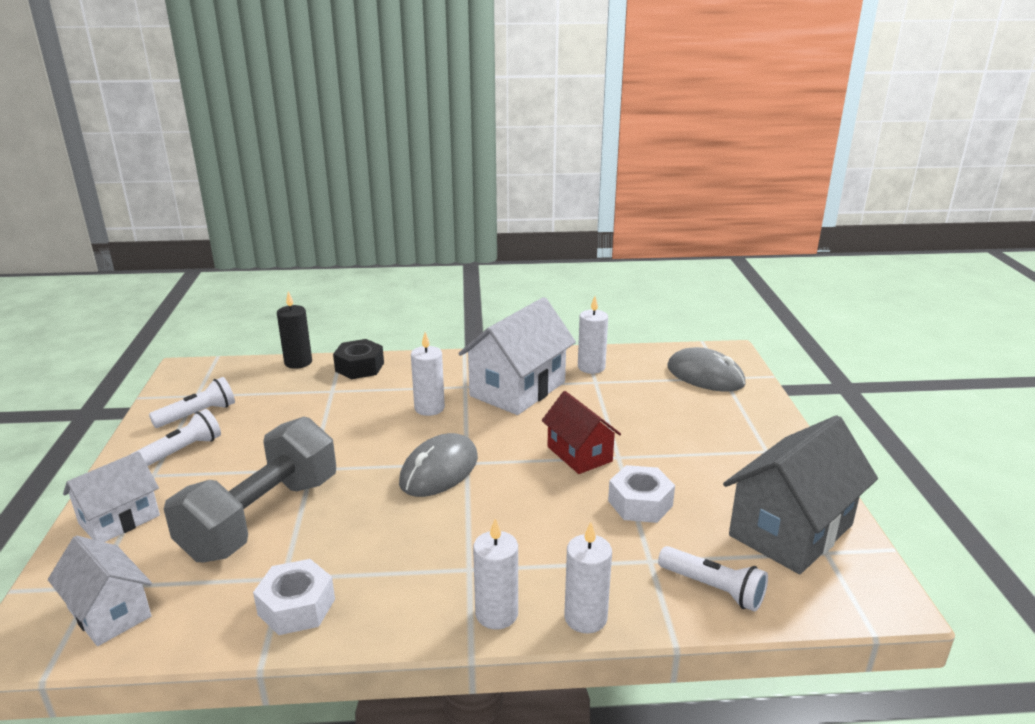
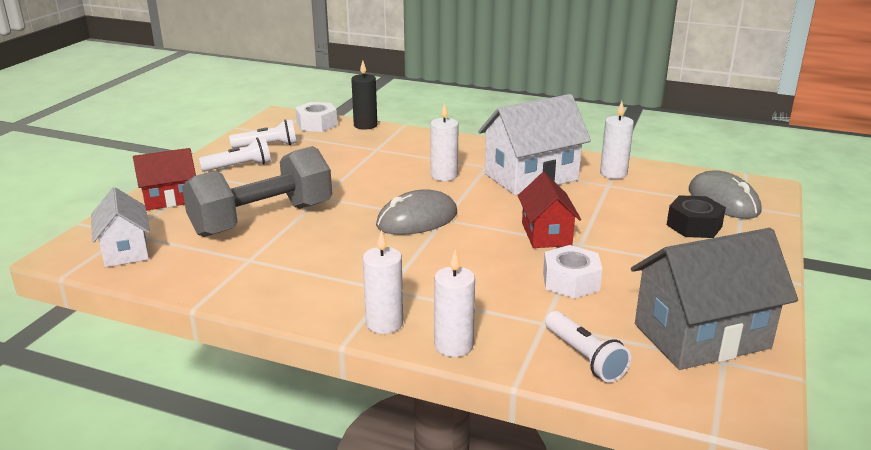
camera: 25 degrees right, 0 degrees up
(119, 519) = (169, 199): white house -> red house
(296, 607) = (244, 279): white nut -> white nut (316, 124)
(359, 367) = (410, 137): black nut -> black nut (694, 226)

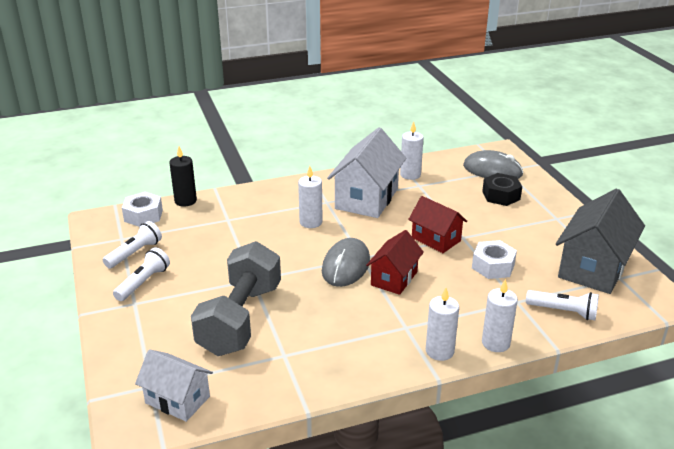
camera: 40 degrees left, 5 degrees up
(169, 199) = (134, 338): red house -> red house (394, 278)

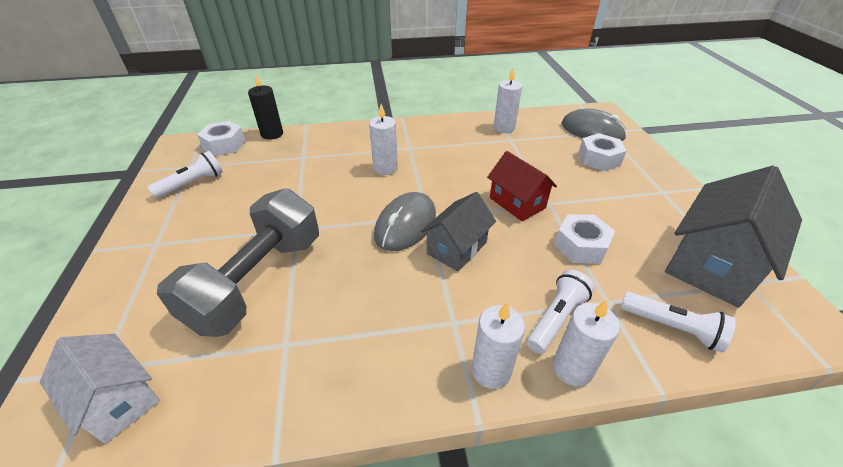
camera: 10 degrees right, 10 degrees up
(143, 282) = (180, 219): white flashlight -> white flashlight (556, 318)
(366, 198) = (452, 148): white house -> none
(394, 278) = (456, 248): red house -> grey house
(501, 195) = (599, 159): black nut -> white nut

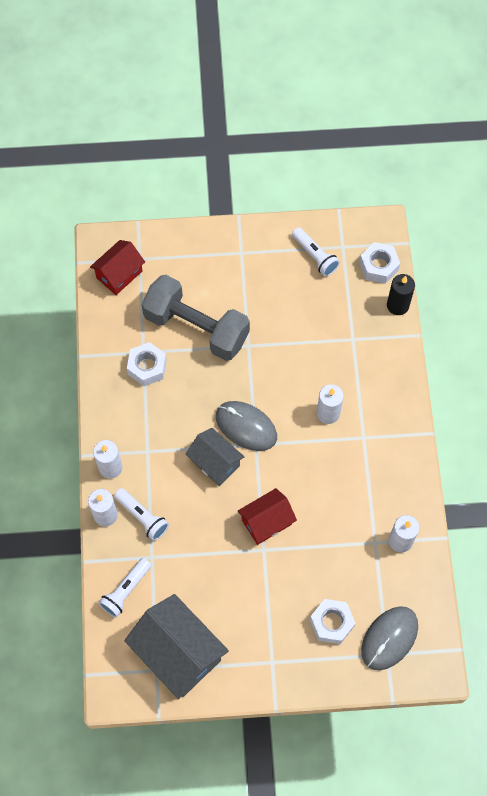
camera: 95 degrees right, 25 degrees up
(118, 399) = (119, 274): white house -> red house
(581, 246) = (208, 558): white nut -> white nut (147, 367)

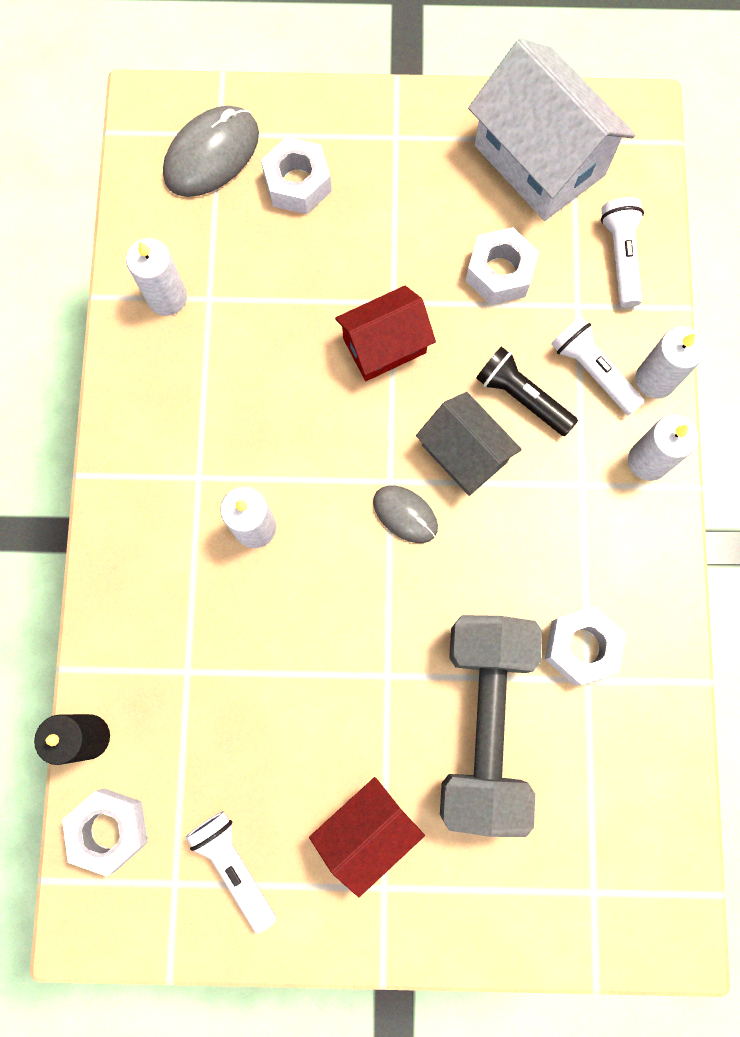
camera: 175 degrees left, 10 degrees up
(119, 274) = (635, 858): red house -> red house (367, 830)
(125, 590) = (620, 257): white flashlight -> white flashlight turned 45 degrees counterclockwise
(178, 653) = (539, 160): grey house -> white house
(183, 498) = (522, 397): none -> black flashlight
(196, 328) = (484, 722): grey dumbbell -> grey dumbbell turned 60 degrees clockwise
(200, 574) = (499, 273): none -> white nut
(246, 427) = (405, 514): grey mouse -> grey mouse, size x0.60

